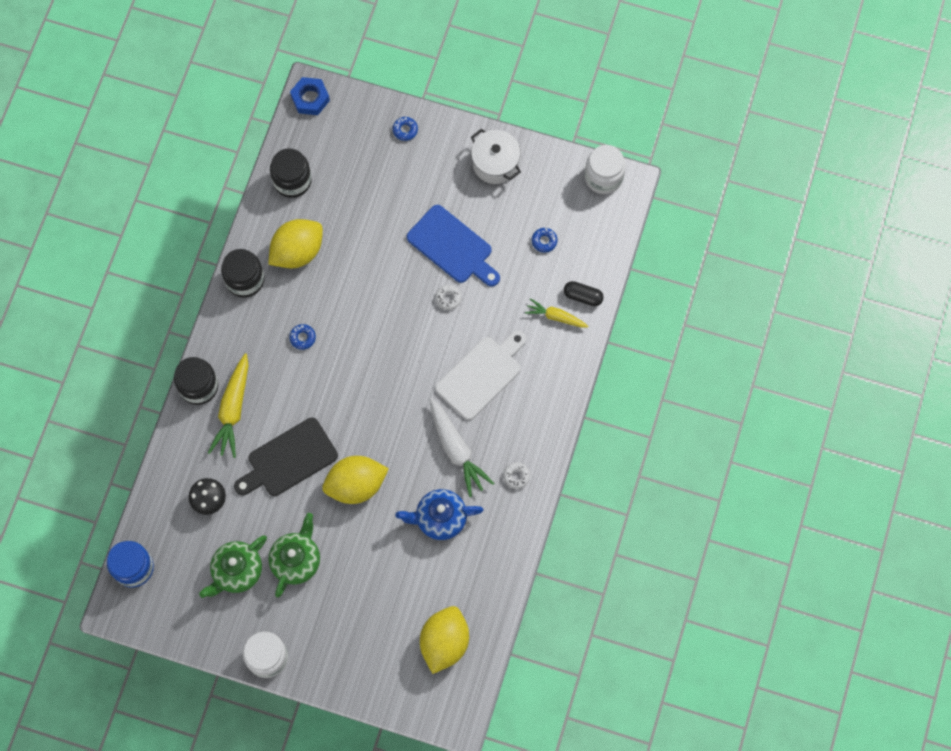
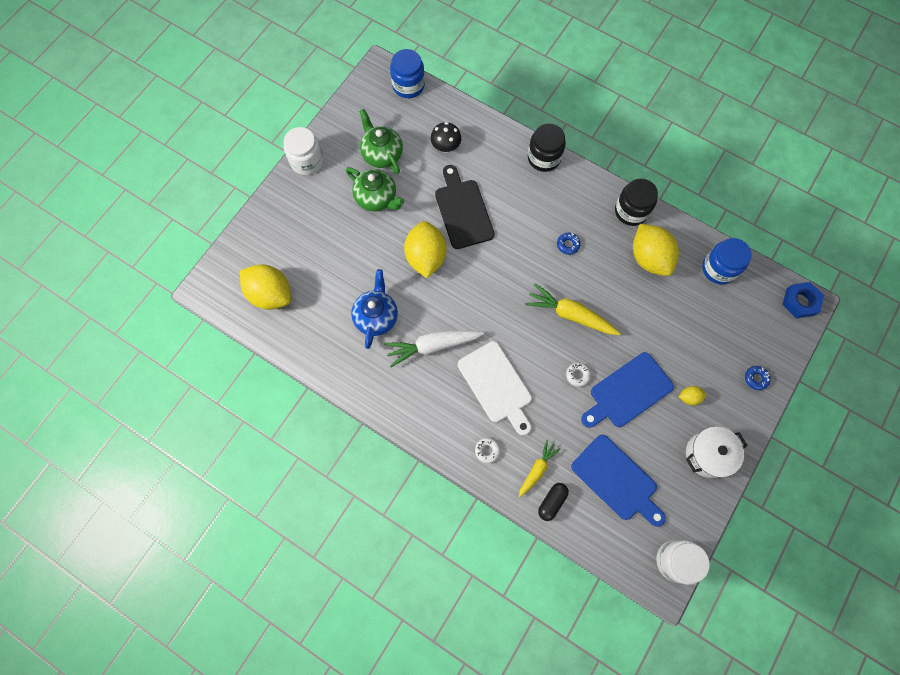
camera: 105 degrees right, 0 degrees up
(233, 409) = (517, 178): yellow carrot -> yellow carrot (570, 314)
(292, 181) = (719, 268): black jar -> blue jar
(442, 189) = (689, 397): none -> yellow lemon
(516, 476) = (394, 391): white donut -> white donut (487, 450)
(544, 241) = (617, 480): blue donut -> blue cutting board

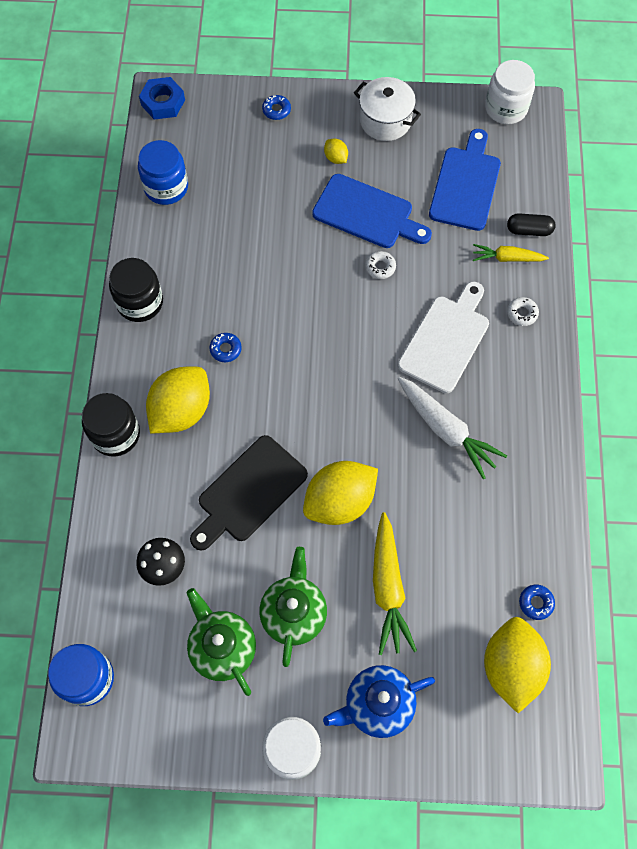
camera: 120 degrees left, 5 degrees down
(295, 331) = (536, 603): none -> blue donut
(376, 317) = (453, 515): blue teapot -> blue teapot (377, 704)
(382, 154) = (222, 647): green teapot -> green teapot turned 120 degrees clockwise
(570, 314) = (314, 306): yellow carrot -> yellow carrot (388, 588)
(649, 258) = (193, 258): yellow lemon -> yellow lemon (181, 411)

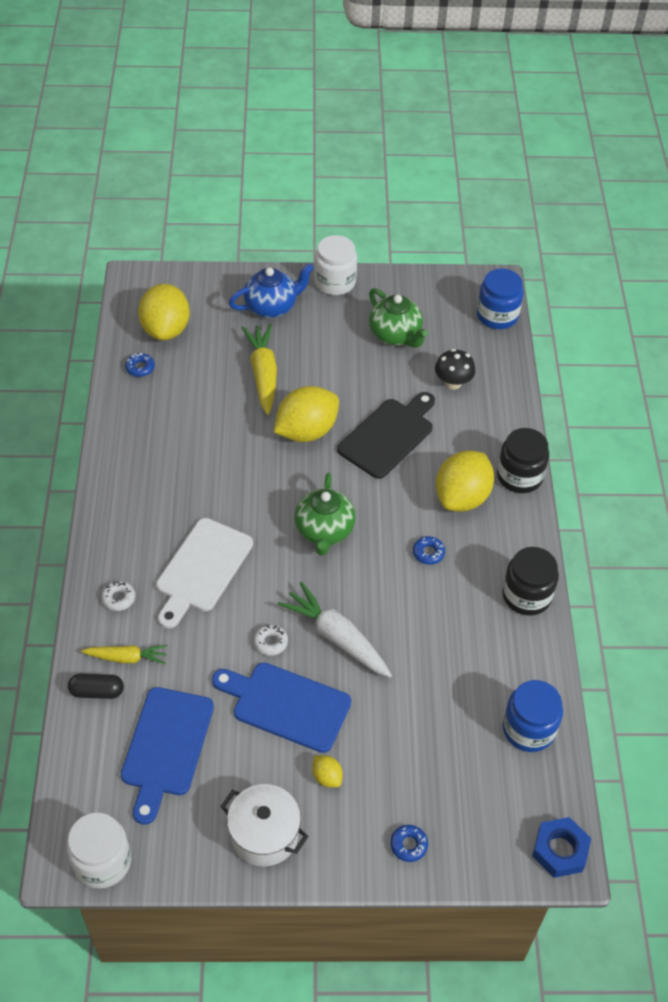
camera: 175 degrees right, 15 degrees down
(294, 613) = (341, 357): green teapot -> green teapot (324, 531)
(446, 430) = (207, 489): white carrot -> white carrot (336, 637)

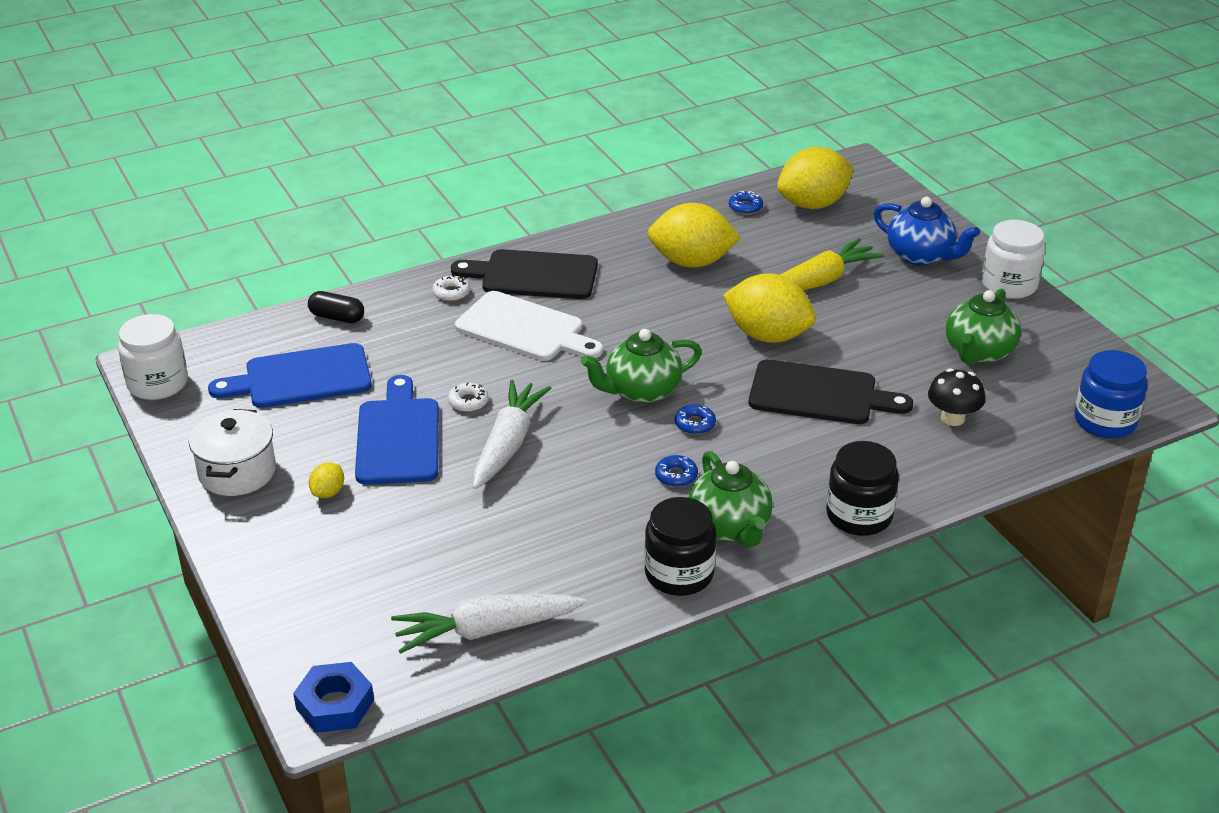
camera: 65 degrees right, 15 degrees down
(97, 691) = (337, 317): black capsule -> black capsule turned 45 degrees counterclockwise
(127, 658) = (386, 321): yellow carrot -> none
(134, 534) = (533, 275): none -> black cutting board
(202, 569) = (525, 329): white cutting board -> white cutting board turned 150 degrees counterclockwise
(408, 845) = (278, 577): blue donut -> blue donut (695, 424)
(462, 497) = (781, 478): yellow lemon -> yellow lemon (691, 262)
(495, 547) = (730, 527): none -> green teapot
(528, 729) = (486, 630): blue jar -> white carrot

